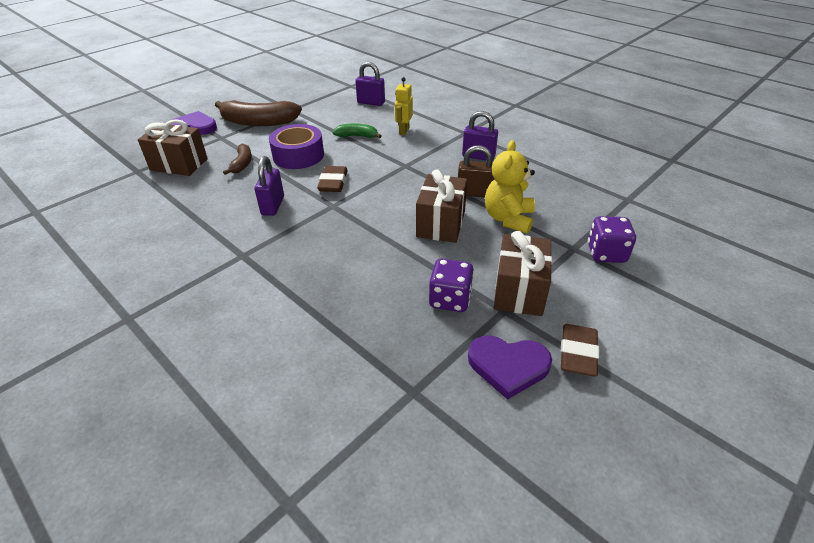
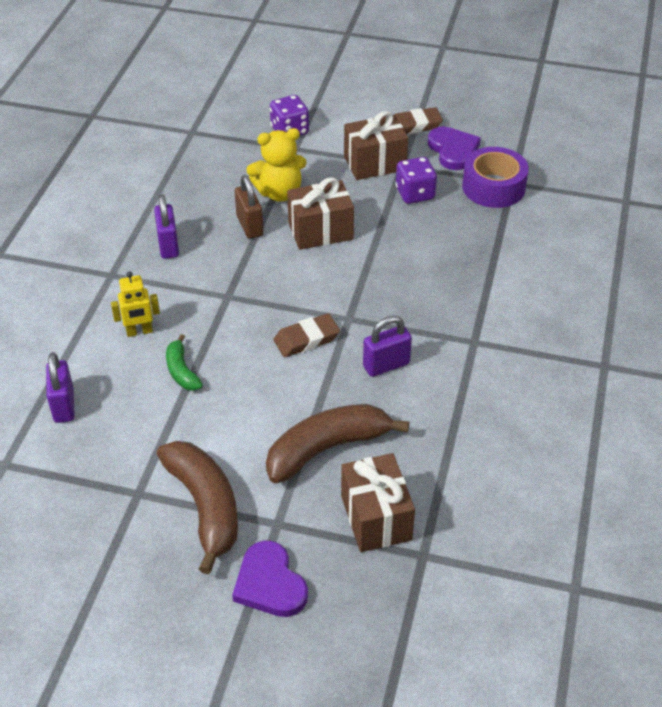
camera: 120 degrees left, 5 degrees up
(242, 164) = (327, 449): brown banana -> brown banana, size x1.92
(298, 155) = (269, 403): purple tape -> purple tape (493, 187)

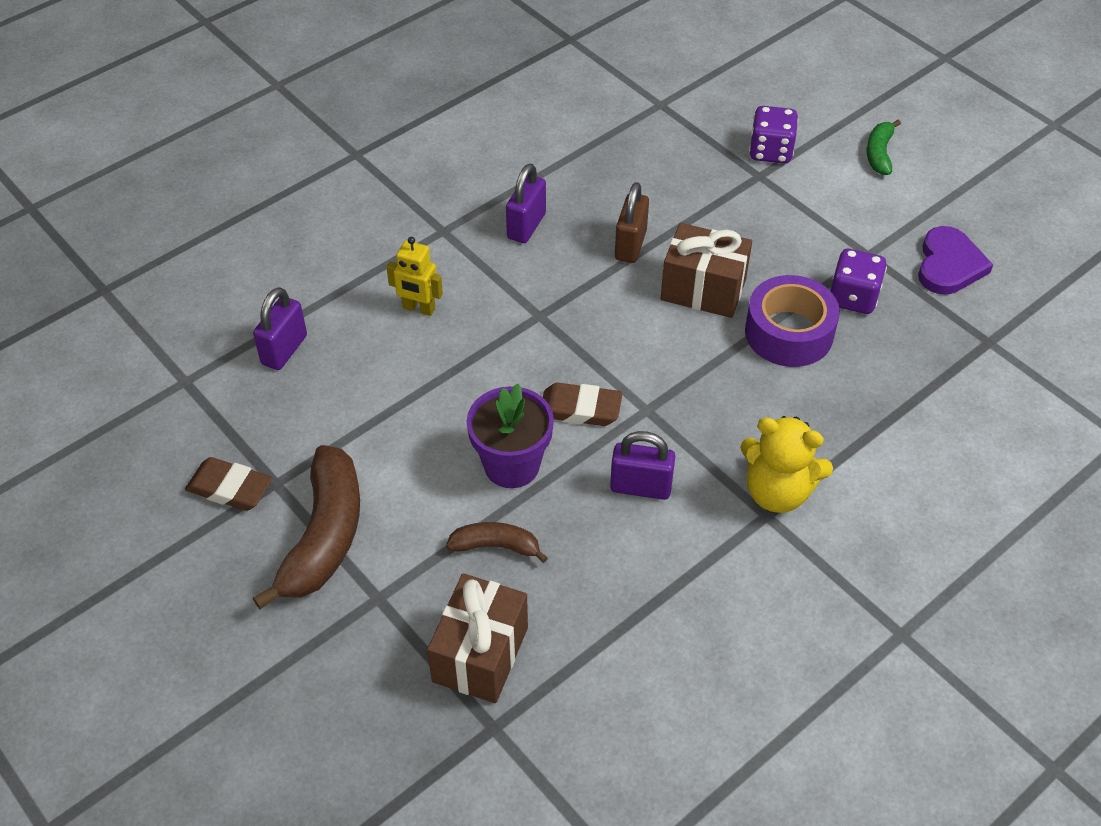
camera: 35 degrees right, 5 degrees up
(181, 371) = (423, 375): green banana -> green banana (879, 153)
(270, 583) = (316, 657): purple heart -> none
(279, 193) = (695, 221): yellow teddy bear -> yellow teddy bear (777, 492)
(293, 395) = (511, 465): none -> purple flower pot
(327, 449) = (496, 546): brown banana -> brown banana, size x0.52
(375, 163) = (837, 237): brown gift -> none
(414, 125) = (927, 211): brown eraser -> brown eraser (230, 488)
(493, 187) = (959, 336): purple tape -> purple tape (789, 333)

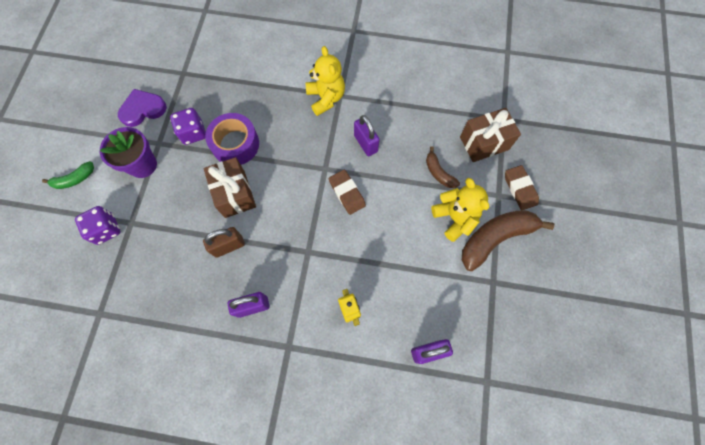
camera: 130 degrees left, 20 degrees up
(230, 488) = (514, 298): brown eraser -> brown eraser (520, 189)
(407, 510) = (455, 218): none -> yellow teddy bear
(511, 465) = (398, 197): purple flower pot -> purple flower pot (142, 165)

